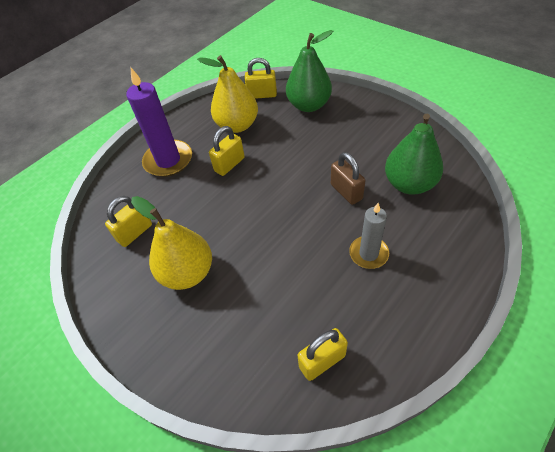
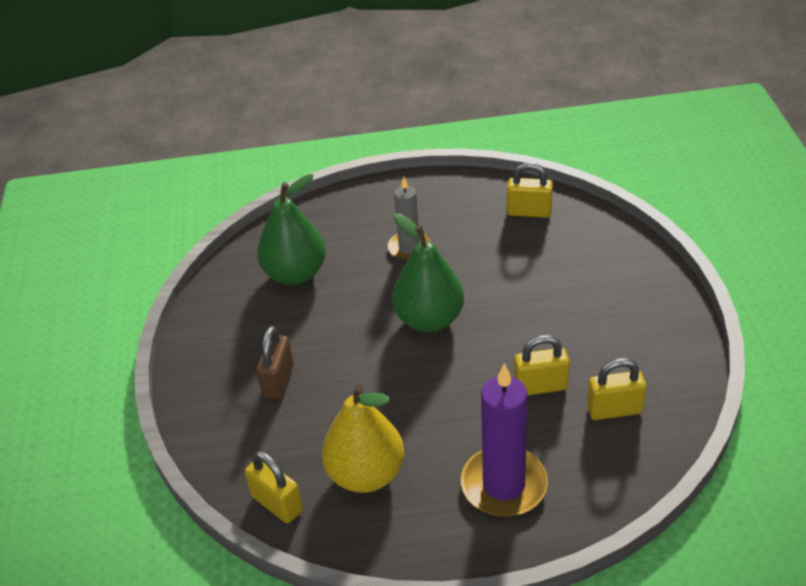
camera: 140 degrees left, 10 degrees down
(187, 273) = (585, 332): yellow pear -> none
(229, 164) = (435, 421): yellow padlock -> yellow padlock (540, 386)
(309, 105) = (249, 435): green pear -> green pear (429, 319)
(346, 192) = (357, 305): brown padlock -> brown padlock (278, 381)

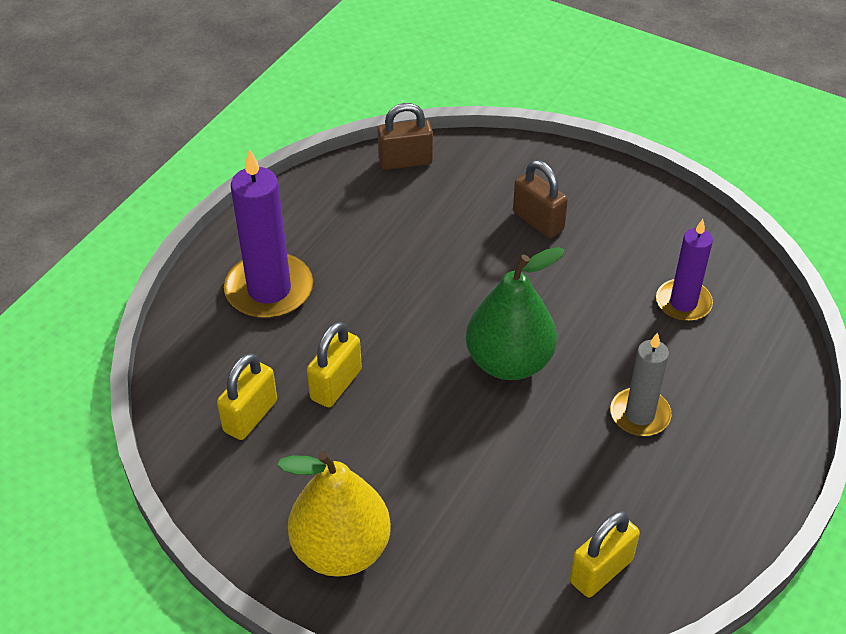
camera: 125 degrees right, 5 degrees up
(277, 504) = (405, 161): yellow padlock -> brown padlock
(295, 274) = (683, 303): green pear -> purple candle
(366, 474) = (376, 220): yellow pear -> yellow pear (341, 549)

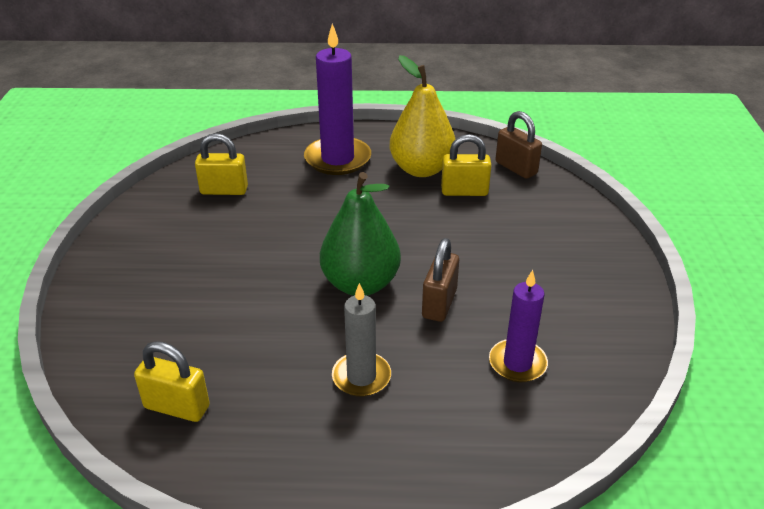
camera: 60 degrees right, 10 degrees down
(336, 384) = (276, 213): yellow padlock -> yellow padlock (464, 191)
(341, 549) = (132, 266): yellow pear -> yellow pear (421, 169)
(538, 221) = (525, 248): brown padlock -> brown padlock (439, 303)

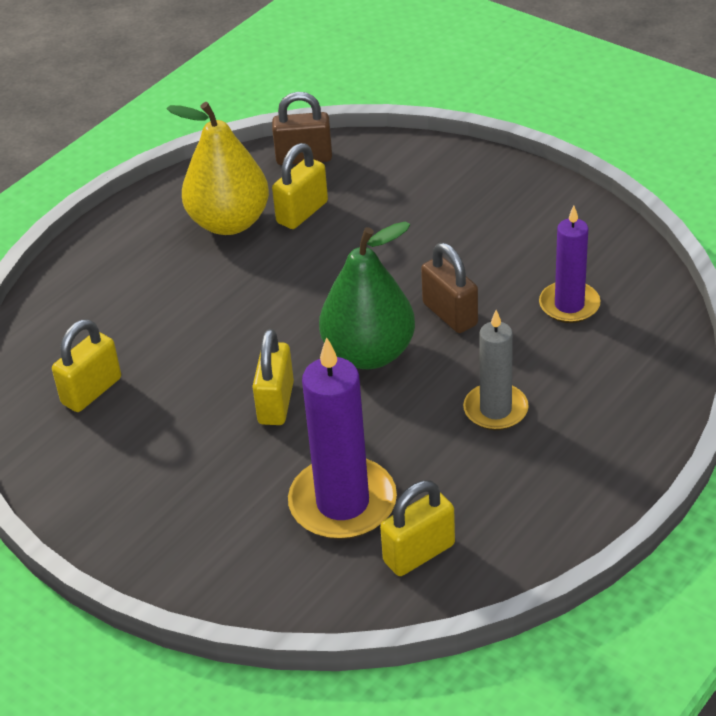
camera: 50 degrees left, 5 degrees up
(275, 265) = (276, 403): none -> yellow padlock
(337, 159) = (136, 275): purple candle -> purple candle (343, 503)

